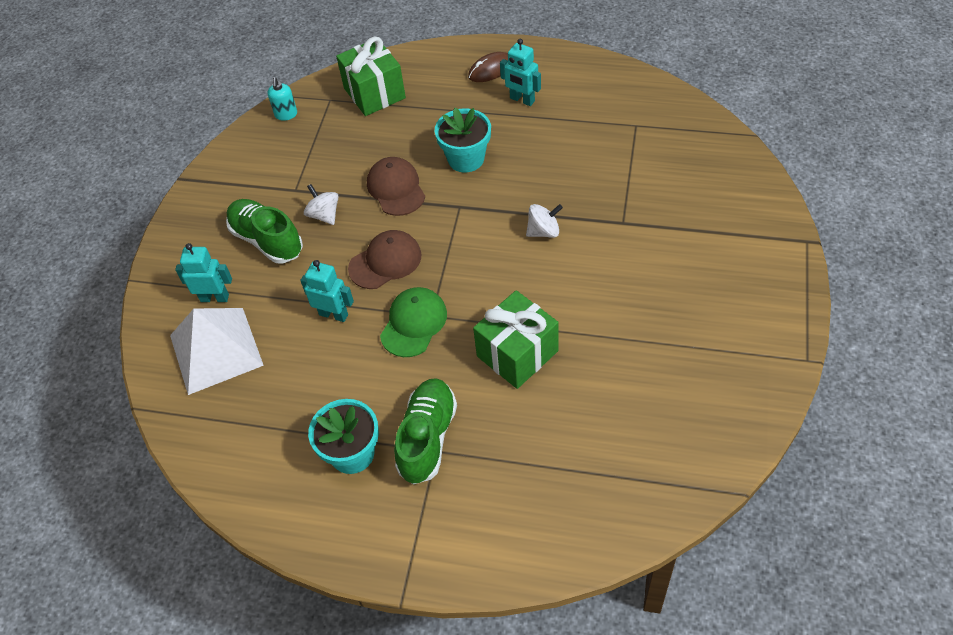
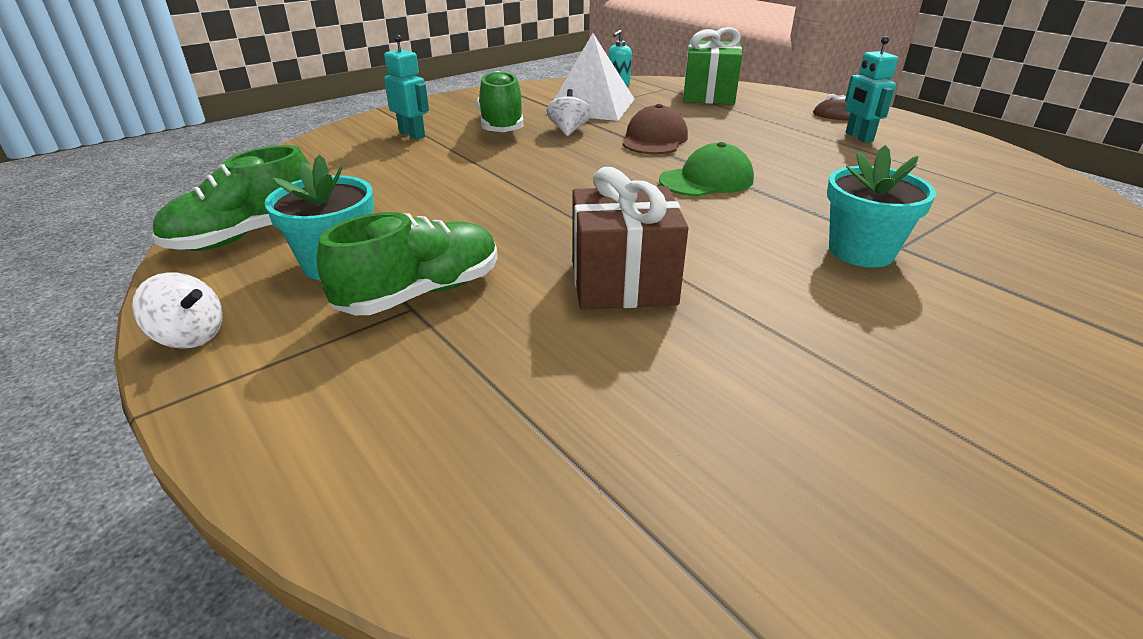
camera: 35 degrees right, 20 degrees down
(216, 350) = (361, 156): white pyramid -> white pyramid (591, 106)
(263, 475) = (246, 235): none -> green shoe
(333, 314) = (483, 178): turquoise robot -> none
(385, 262) = (579, 169): brown cap -> none
(413, 323) = (544, 213): green cap -> green cap (706, 180)
(466, 159) = (750, 147): turquoise flower pot -> turquoise flower pot (861, 251)
(517, 354) = (623, 283): green gift -> brown gift
(543, 231) = (781, 214): white spinning top -> white spinning top (190, 336)

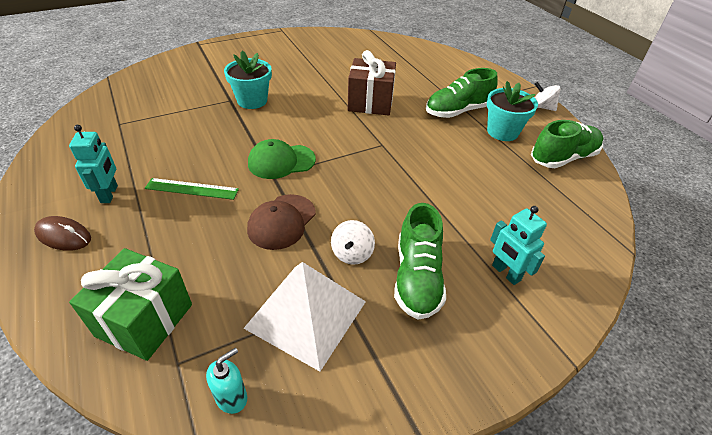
camera: 170 degrees left, 10 degrees up
(781, 148) = (192, 189): none -> green ruler

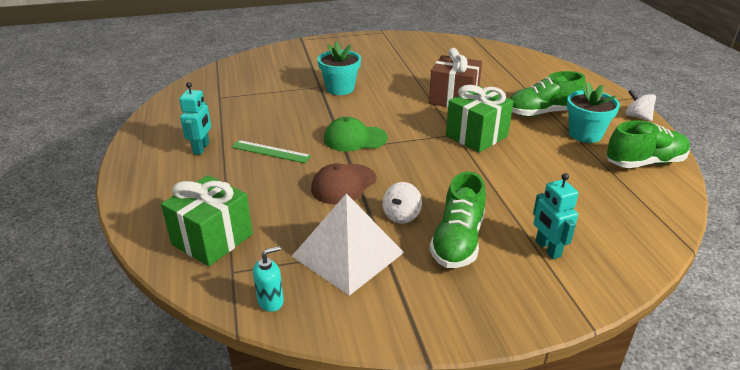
camera: 15 degrees right, 10 degrees down
(64, 236) = (160, 174): brown mouse -> none
(403, 145) = (476, 136): none -> green gift

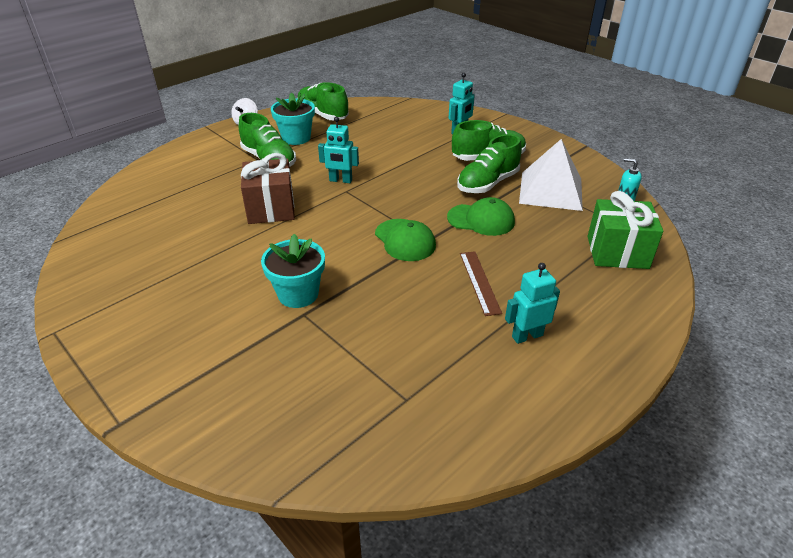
camera: 120 degrees left, 5 degrees up
(270, 151) = (479, 282): green ruler -> brown ruler
(343, 184) = (481, 220): brown cap -> green cap
(401, 215) = (487, 183): white spinning top -> green shoe
(476, 136) = (340, 180): green gift -> turquoise robot

